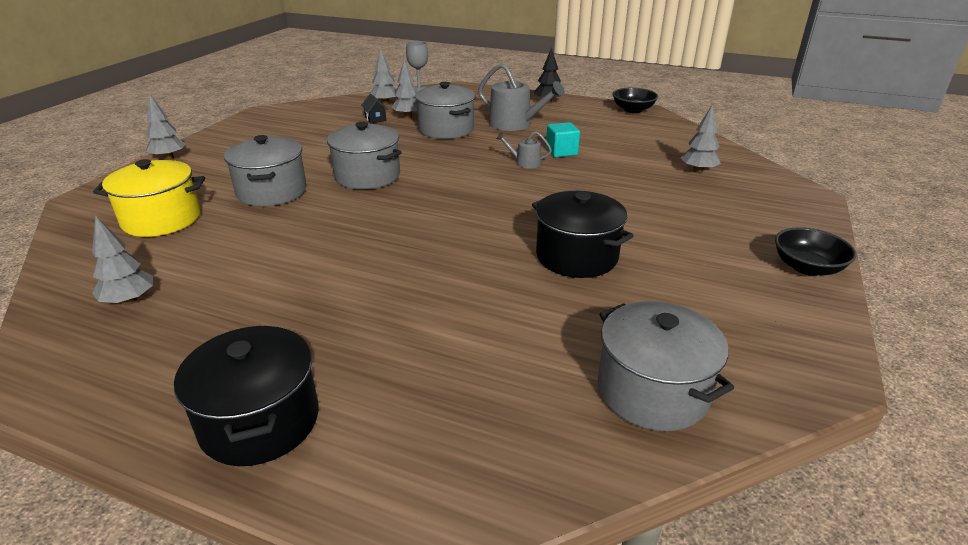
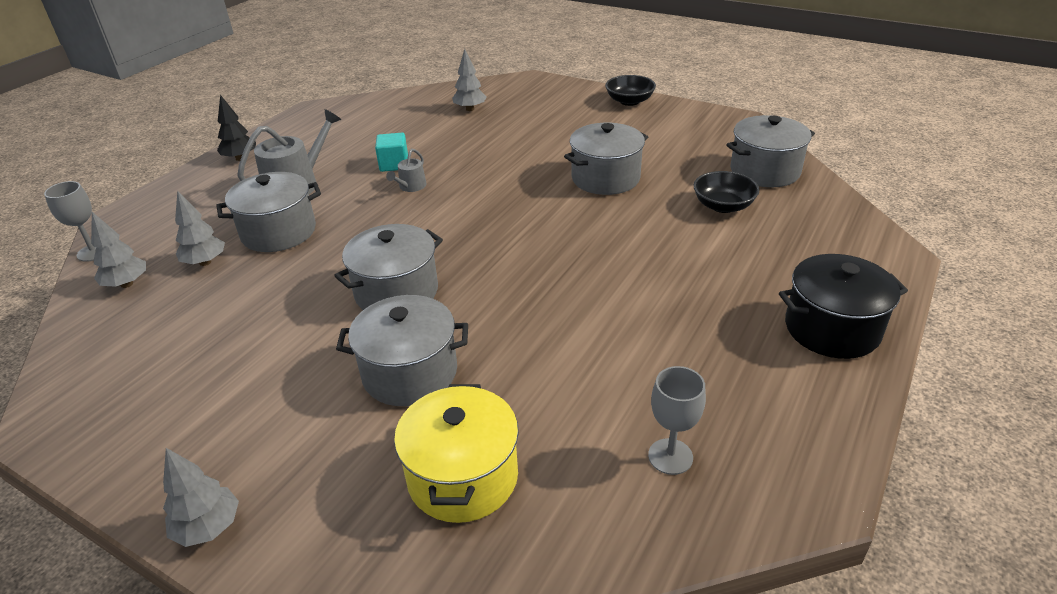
camera: 80 degrees left, 5 degrees up
(129, 301) = (670, 456): grey tree -> grey goblet
(375, 119) = (191, 292): black house -> none
(576, 256) = (605, 178): black pot -> grey pot
(633, 110) = (305, 115): black bowl -> black bowl (723, 206)

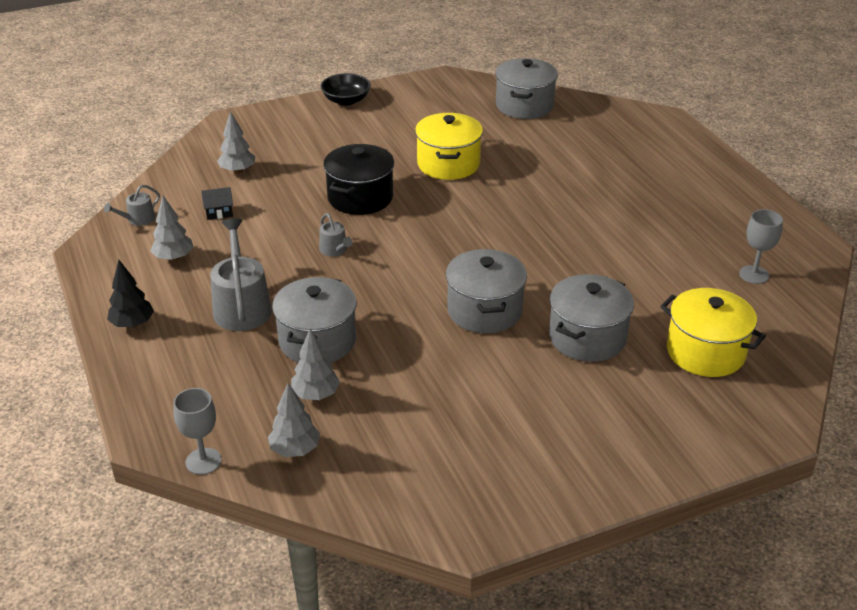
camera: 55 degrees left, 0 degrees up
(209, 528) = (660, 469): grey tree -> grey tree (174, 258)
(366, 107) = (138, 219): none -> grey watering can
(394, 164) = (282, 244): turquoise cube -> none
(407, 126) = (219, 212): none -> black house
(605, 178) = (448, 164): grey pot -> yellow pot
(723, 206) = (545, 141): black bowl -> none
(832, 329) = (706, 173): black pot -> black pot (360, 197)

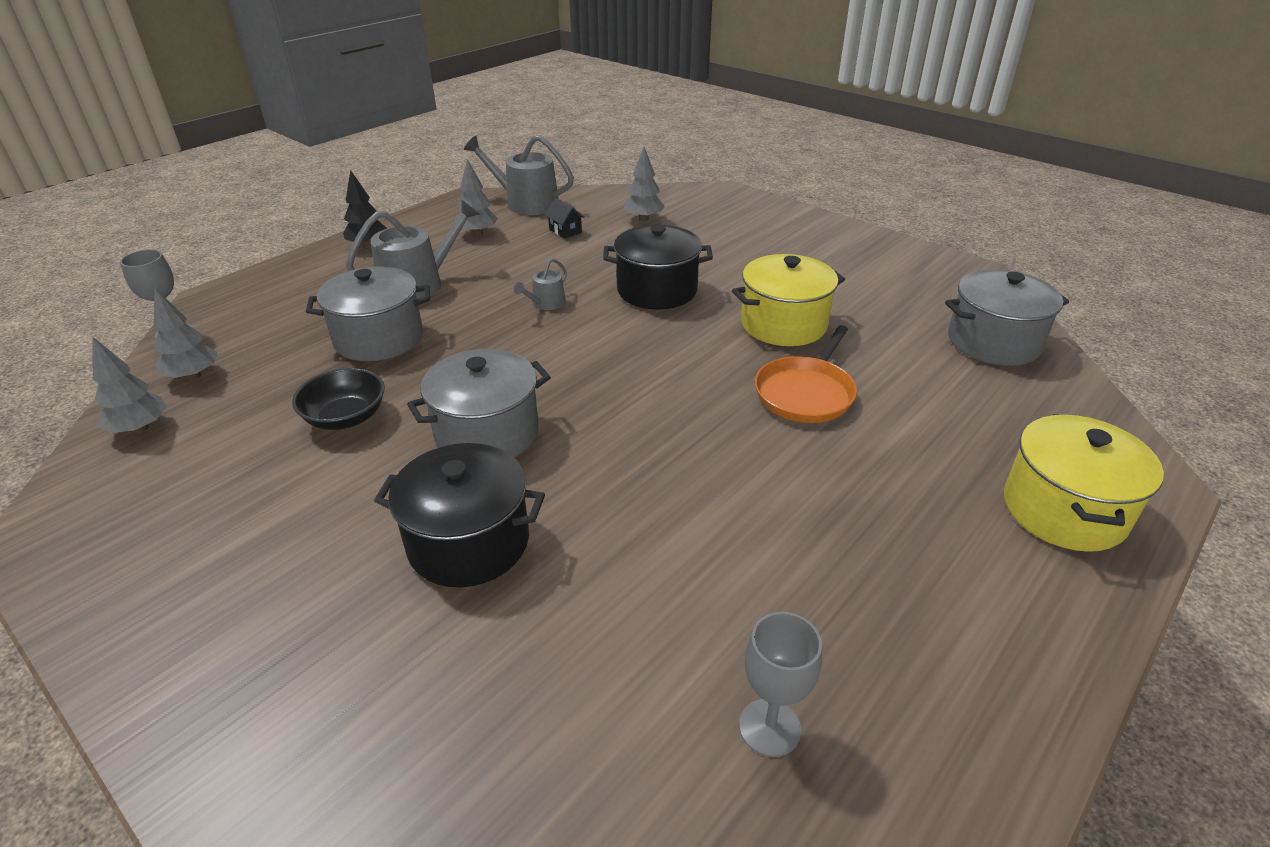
camera: 65 degrees right, 0 degrees up
(138, 219) = (526, 203): grey watering can -> grey watering can, size x1.95
(315, 395) = (286, 363): grey tree -> grey tree (140, 429)
(346, 100) = (838, 231): black bowl -> black bowl (346, 417)
(527, 182) = (805, 393): none -> orange pan
(587, 337) = (469, 542): grey pot -> black pot
(705, 352) = (488, 701): yellow pot -> yellow pot (1064, 510)

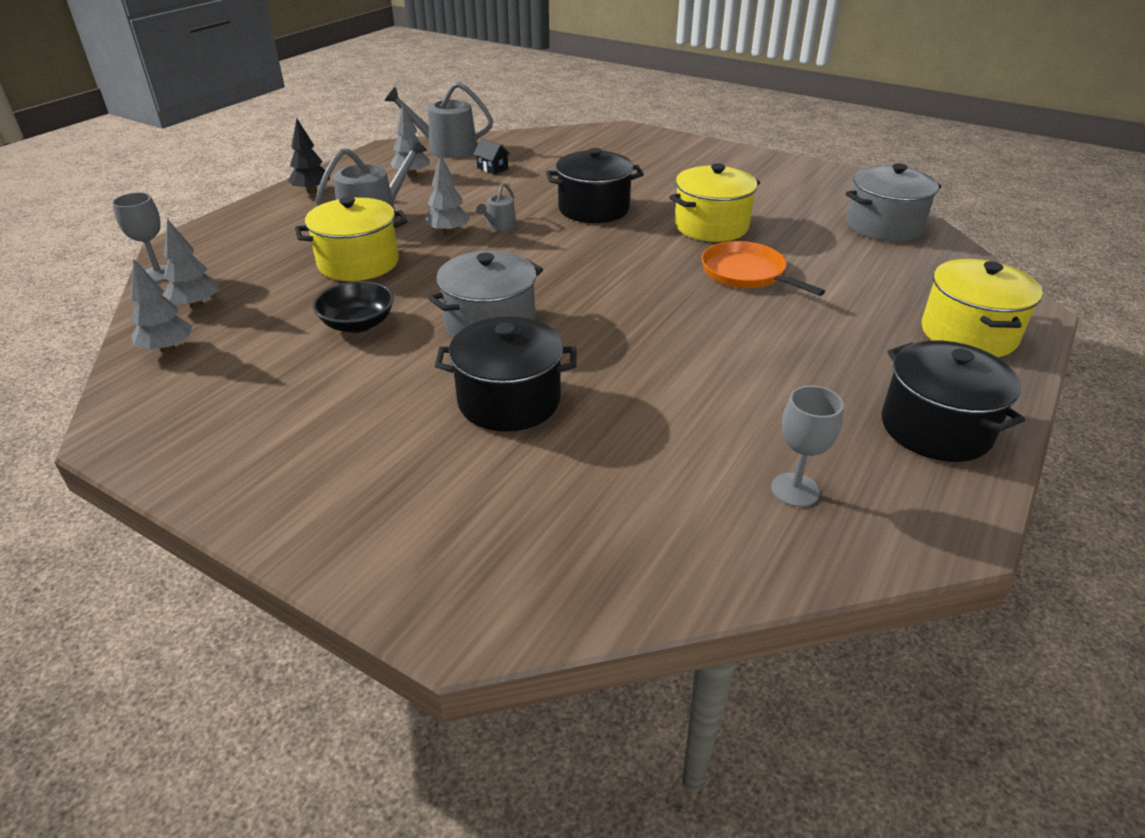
camera: 10 degrees left, 0 degrees up
(379, 338) = (358, 263): grey pot -> yellow pot
(643, 219) = (559, 155): grey tree -> grey tree (448, 232)
(805, 393) = (746, 273): orange pan -> orange pan turned 120 degrees clockwise
(983, 654) = (935, 428): none -> black pot

